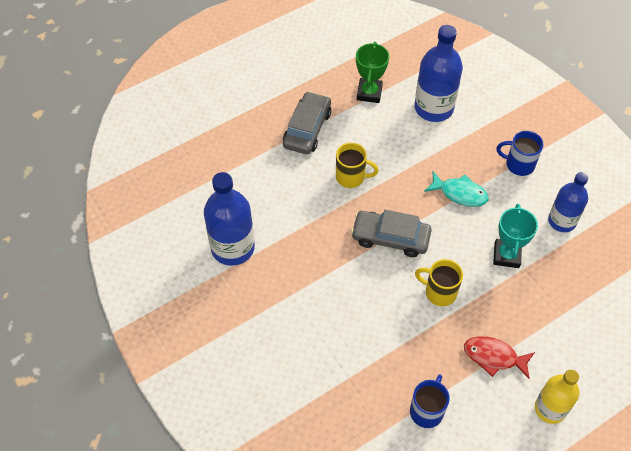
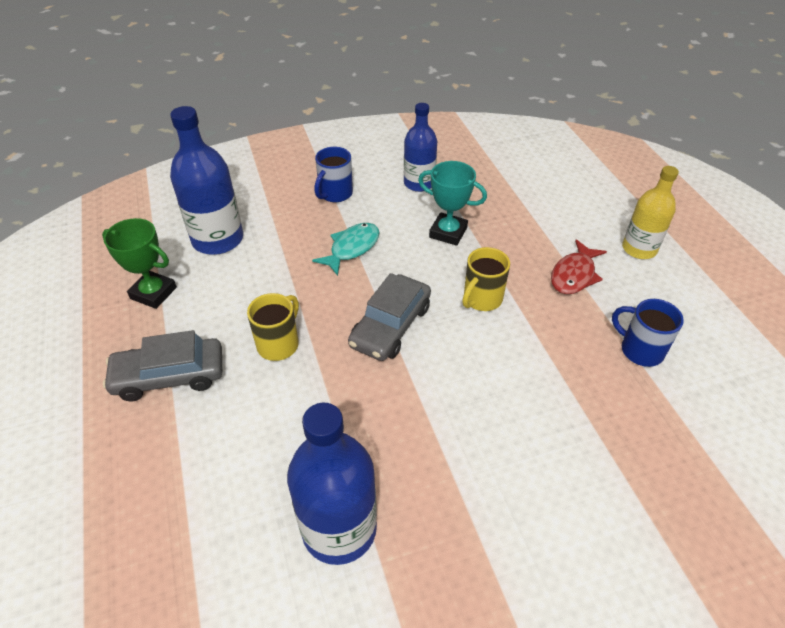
camera: 75 degrees left, 10 degrees down
(307, 129) = (169, 376): grey car -> grey car turned 45 degrees counterclockwise

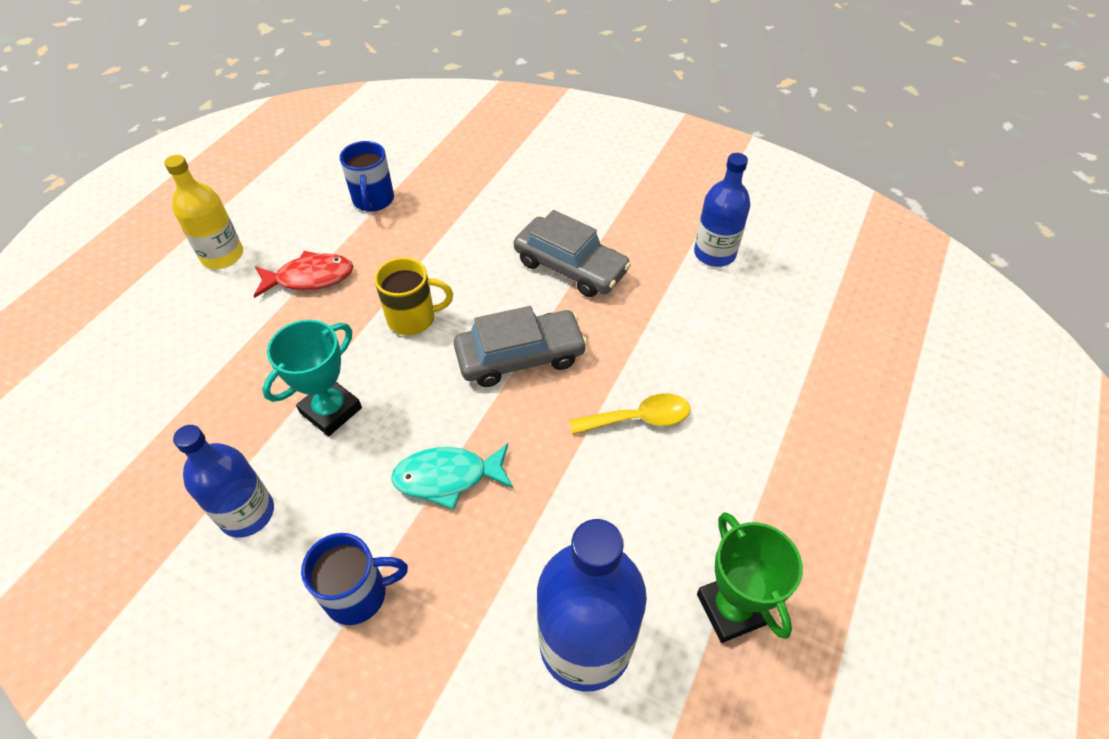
camera: 135 degrees left, 5 degrees up
(169, 376) = (773, 467): grey car -> grey car (570, 267)
(279, 344) = (639, 418): yellow mug -> yellow spoon
(339, 529) = (714, 254): blue bottle -> blue bottle, size x0.66
(448, 232) = (331, 410): turquoise trophy -> turquoise trophy turned 60 degrees clockwise

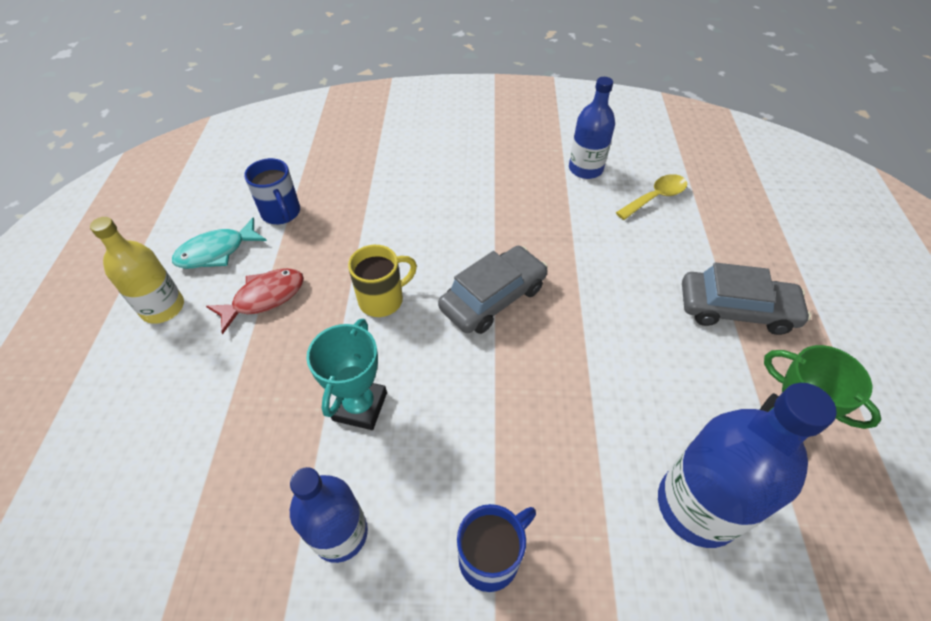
camera: 25 degrees left, 0 degrees up
(448, 477) = (500, 420): turquoise fish -> turquoise fish (216, 252)
(570, 267) = (485, 213): grey car -> grey car (736, 310)
(639, 418) = (616, 311): yellow spoon -> yellow spoon (655, 197)

